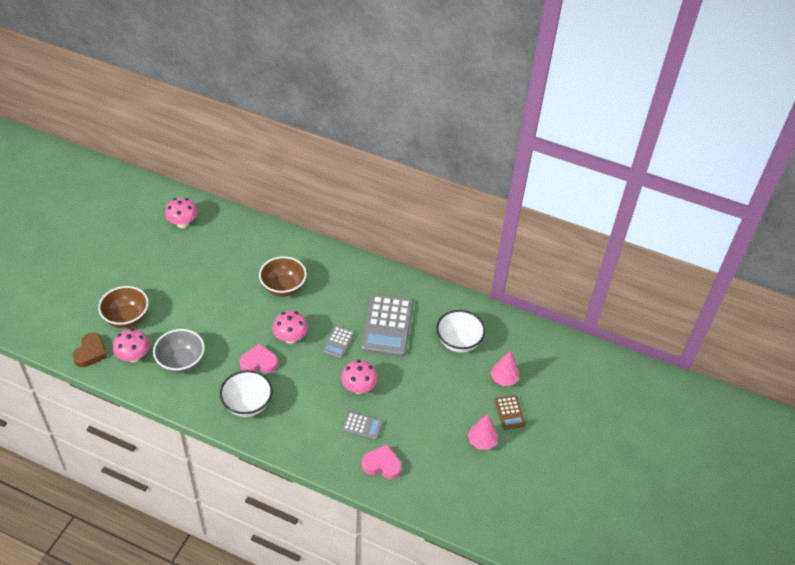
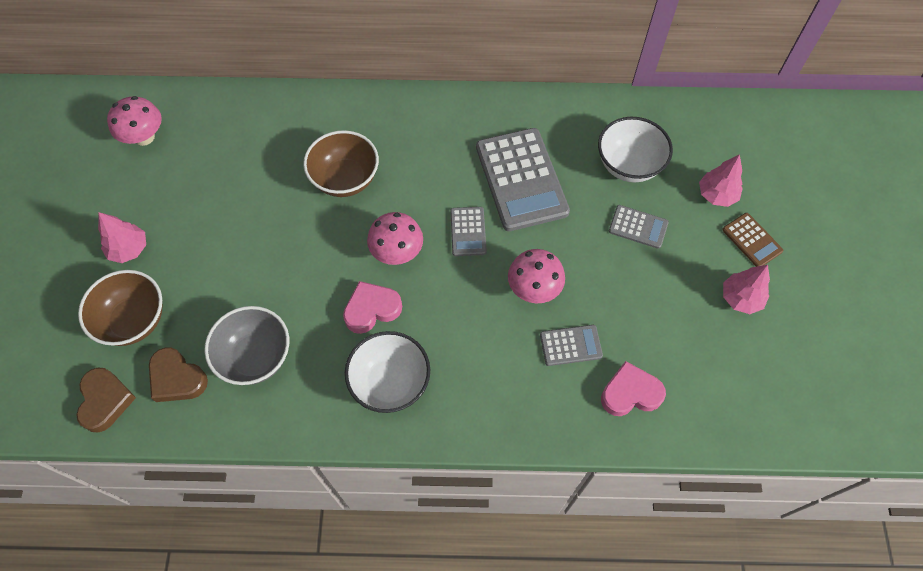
camera: 20 degrees left, 15 degrees up
(134, 356) = (177, 378): pink mushroom -> brown heart
(143, 280) = (129, 249): none -> pink tree
(442, 378) = (638, 227): none -> grey calculator

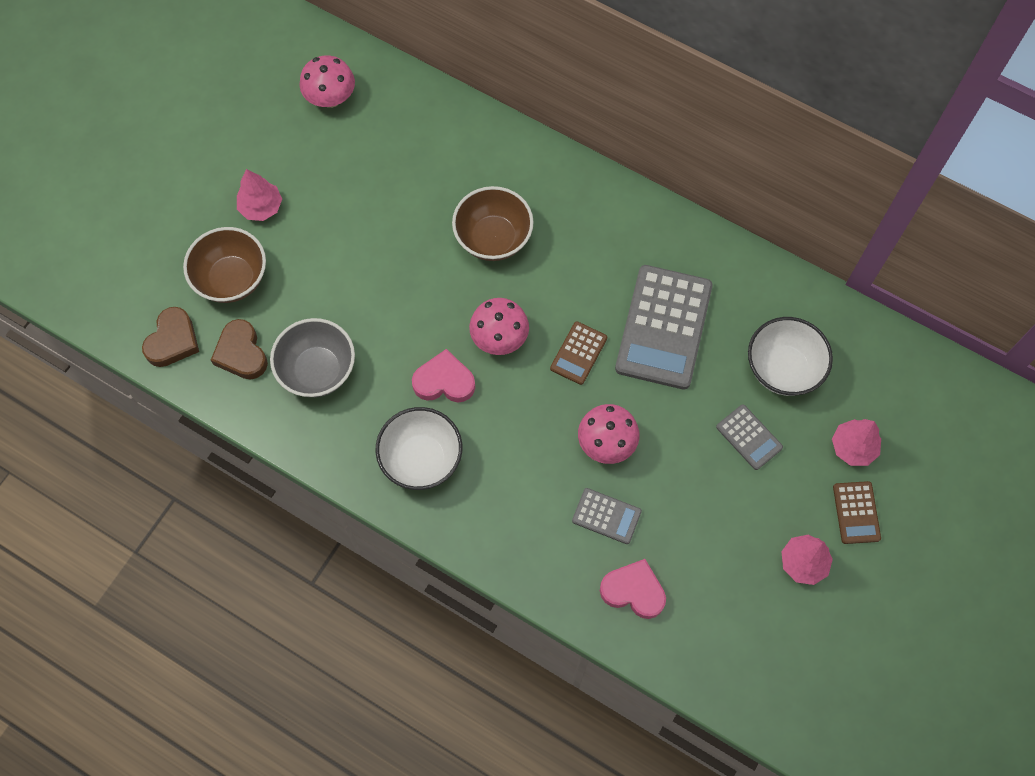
camera: 30 degrees right, 5 degrees up
(468, 231) = (578, 353): grey calculator -> brown calculator

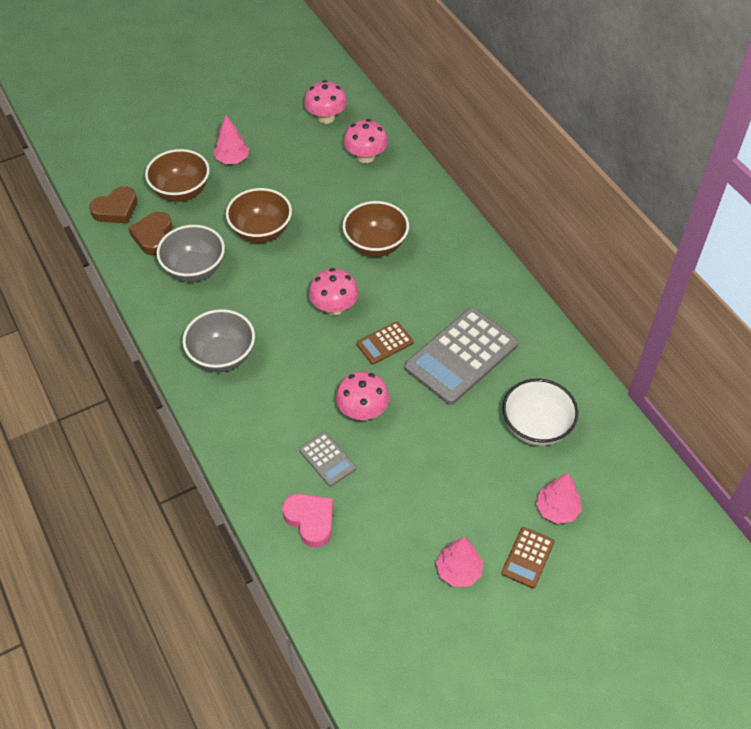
camera: 30 degrees right, 15 degrees down
(358, 285) = (261, 231): none -> brown bowl
(409, 129) = (366, 157): none -> pink mushroom
(421, 459) = (222, 356): white bowl -> grey bowl
(444, 381) = (275, 316): pink heart -> none
(749, 437) = (476, 461): grey calculator -> none

